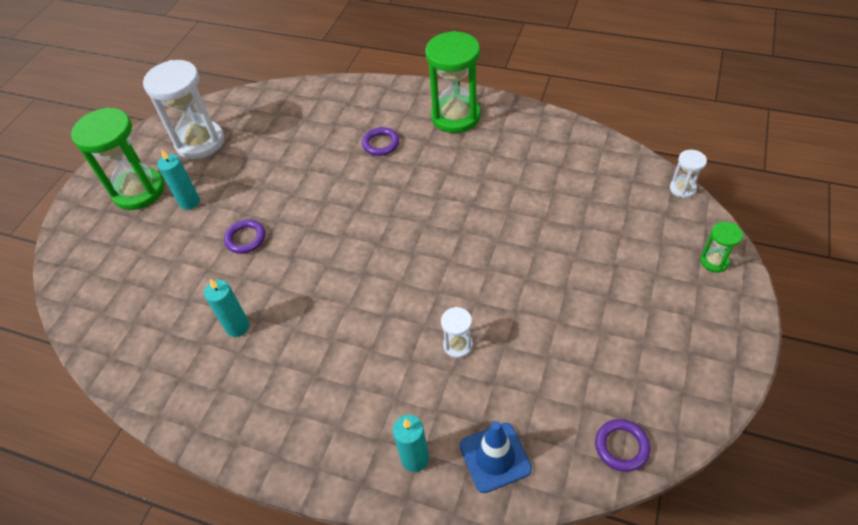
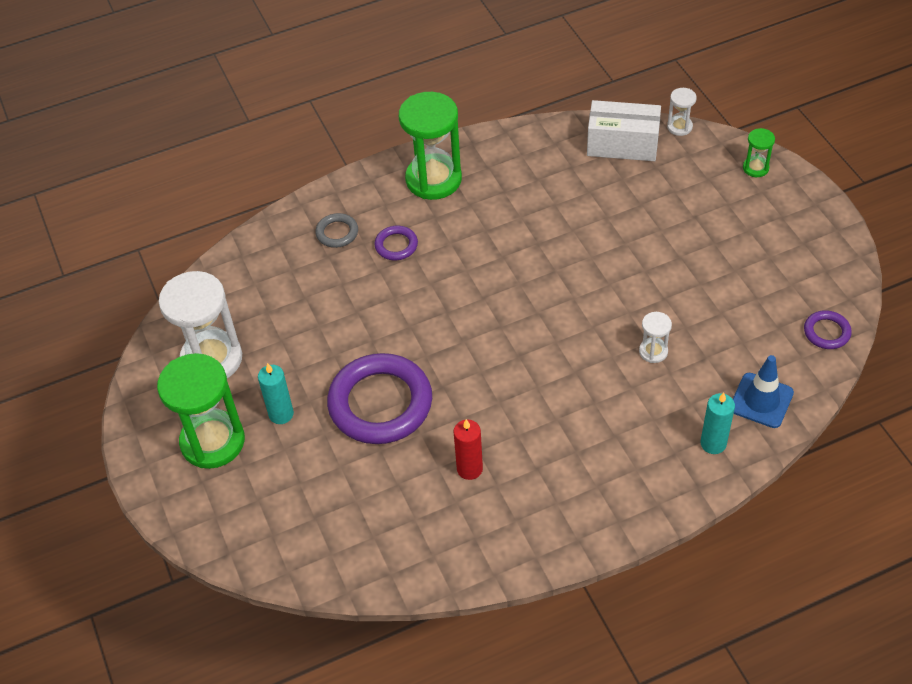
camera: 45 degrees left, 0 degrees up
(237, 327) = (469, 469): turquoise candle -> red candle
(245, 238) = (380, 403): purple ring -> purple ring, size x2.21
(357, 113) = (337, 233): none -> grey ring
(619, 174) = (622, 145): none -> white box

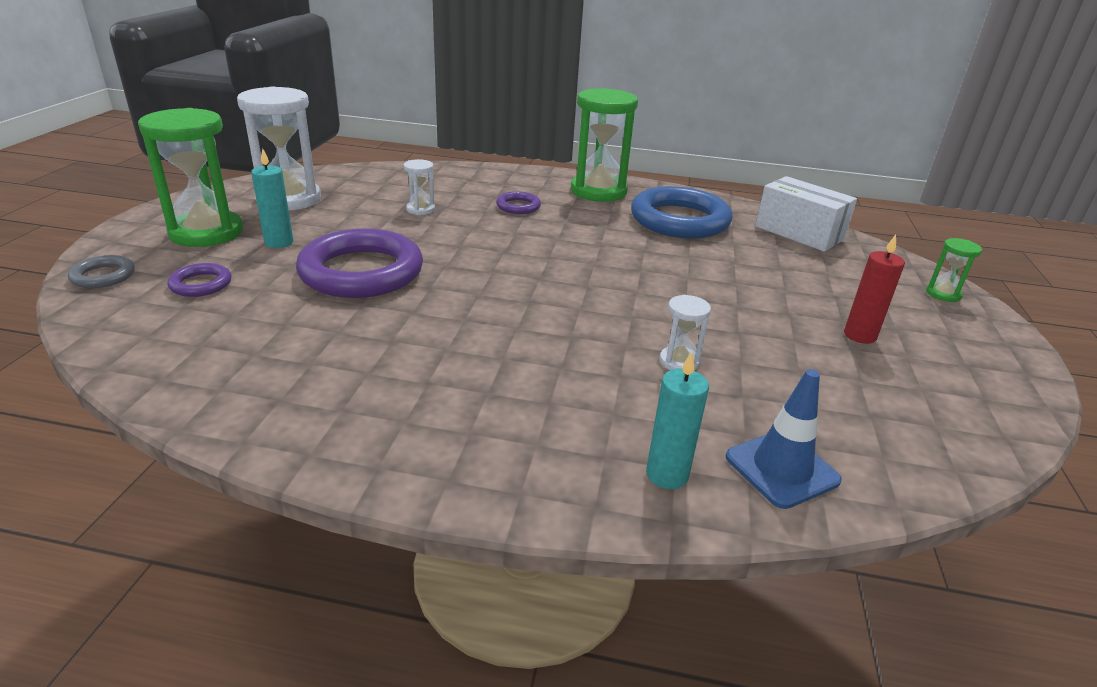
camera: 30 degrees right, 20 degrees down
(337, 233) = (483, 186): grey ring -> grey ring (103, 276)
(469, 469) = (363, 348): red candle -> red candle (859, 335)
(529, 183) = (679, 220): none -> blue ring
(679, 127) = (873, 244): white hourglass -> white hourglass (420, 209)
(826, 332) = (944, 452): purple ring -> purple ring (201, 284)

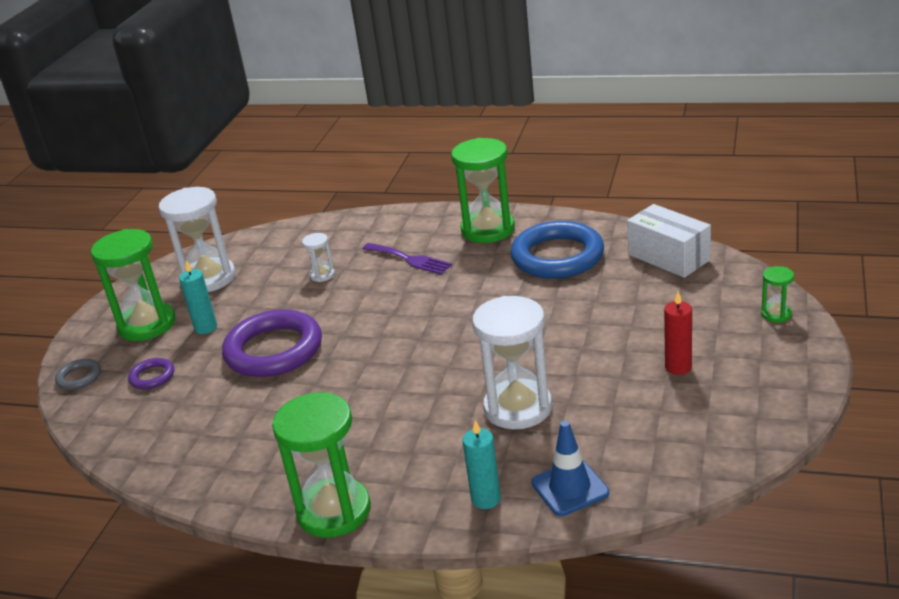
camera: 10 degrees right, 0 degrees up
(444, 474) = (334, 511): none -> green hourglass
(518, 206) = (410, 259): purple ring -> purple fork
(679, 361) = (518, 408): white hourglass -> white hourglass, size x2.18

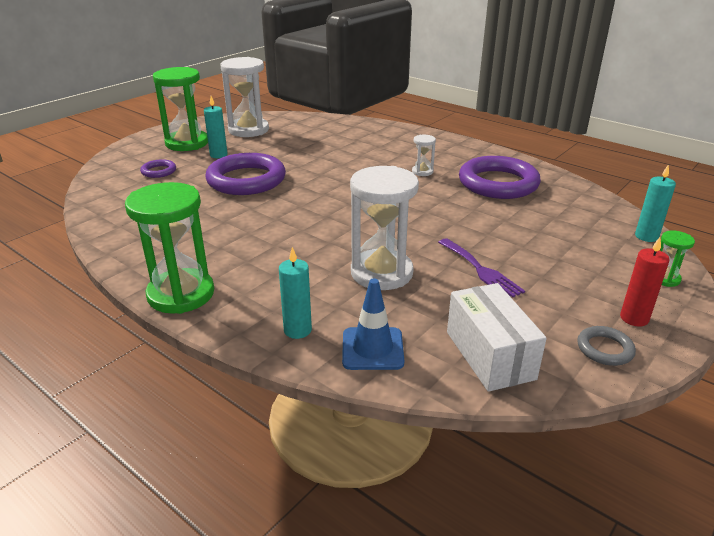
camera: 20 degrees right, 0 degrees up
(79, 377) = (118, 159): grey ring -> grey ring (604, 349)
(322, 275) = (320, 148): white hourglass -> white hourglass (422, 172)
(410, 259) = (387, 155): purple fork -> purple fork (481, 270)
(488, 229) = (458, 153): green hourglass -> none
(557, 256) = (498, 183): blue ring -> purple ring
(668, 257) = (591, 209): white box -> white box (489, 355)
(678, 367) = (542, 289): red candle -> red candle (634, 318)
(736, 272) = (646, 236): none -> turquoise candle

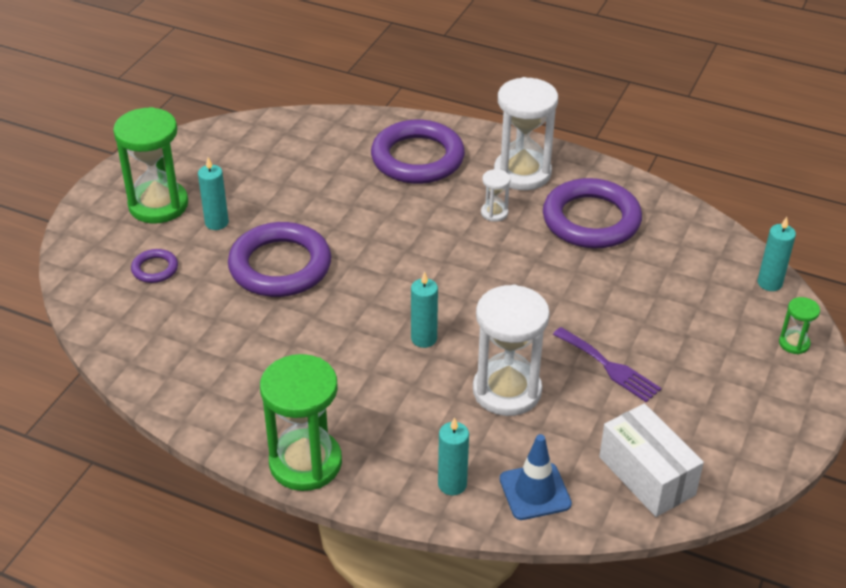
camera: 15 degrees left, 10 degrees up
(248, 130) = (229, 162): white hourglass -> white hourglass (522, 173)
(329, 231) = (424, 339): none -> turquoise candle
(379, 141) = (417, 158): none -> purple ring
(604, 349) = (749, 447): grey ring -> none
(634, 318) = (771, 403): red candle -> none

